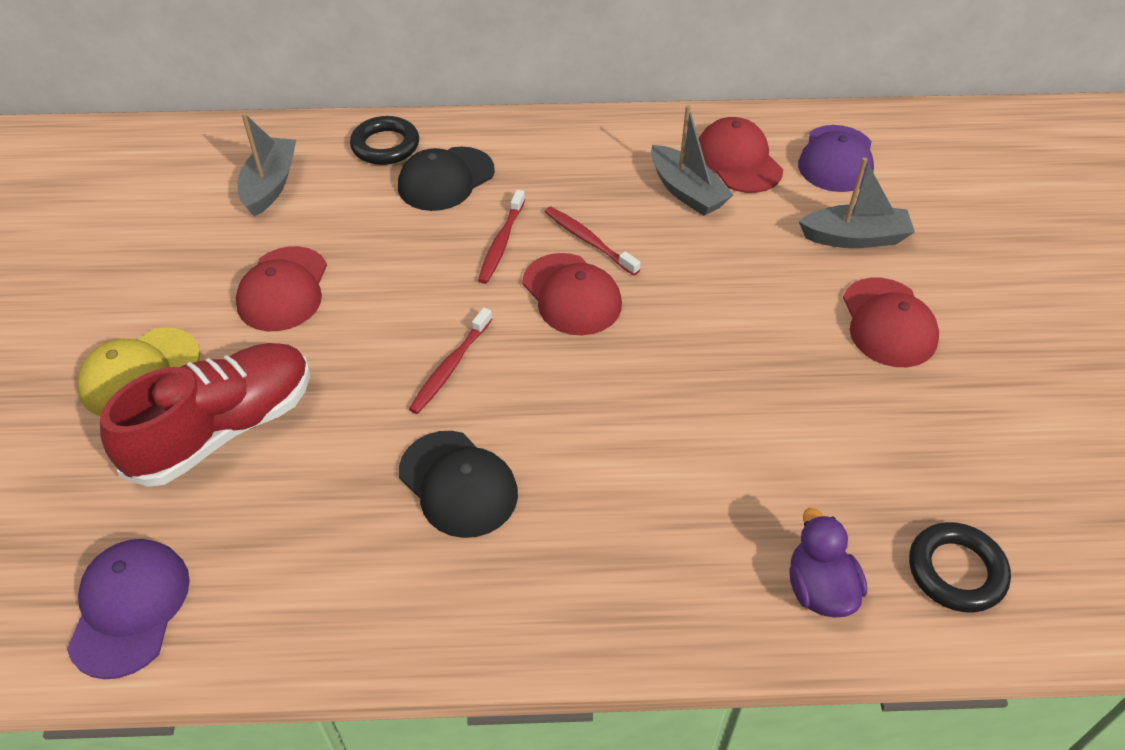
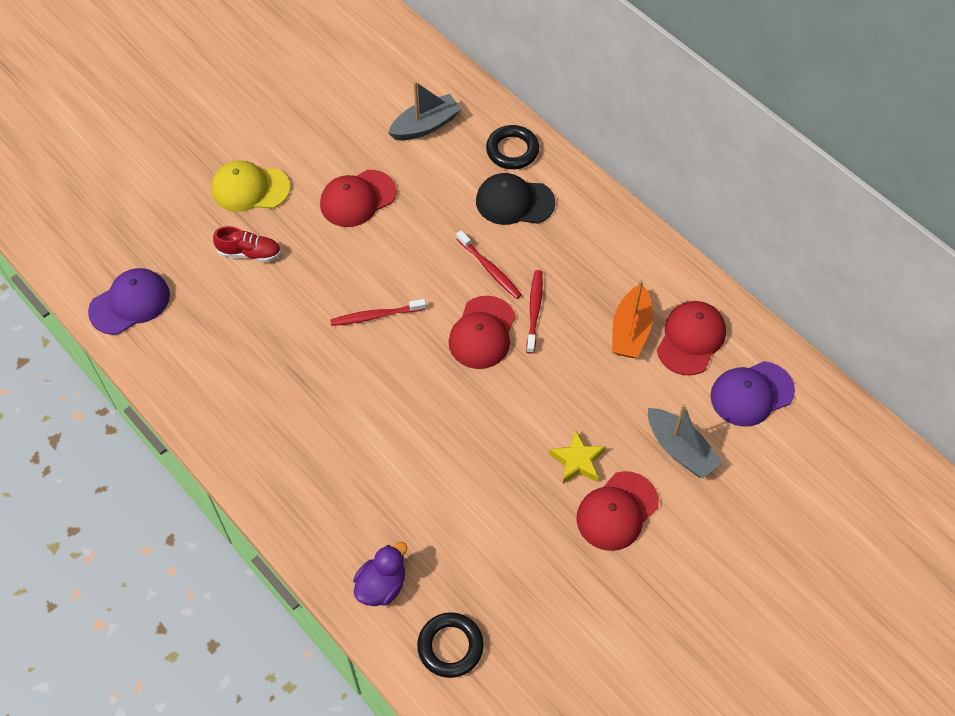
camera: 50 degrees right, 10 degrees up
(224, 429) = (249, 253): red shoe -> red shoe, size x0.50
(458, 484) = (305, 377): black cap -> none
(501, 243) = (489, 269): red toothbrush -> red toothbrush turned 105 degrees counterclockwise
(686, 191) = (630, 331): grey boat -> orange boat
(801, 316) = (577, 461): none -> yellow star

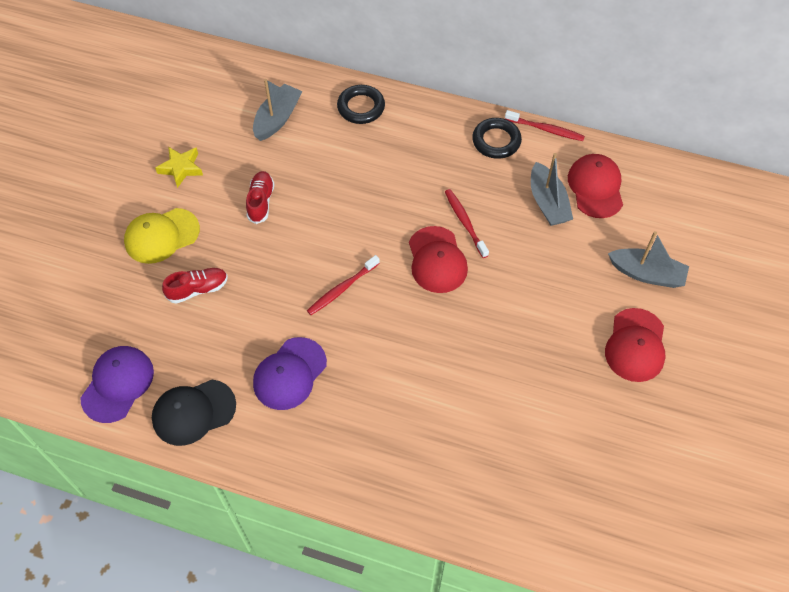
camera: 30 degrees left, 0 degrees up
(357, 199) = (261, 202): red cap -> red shoe
(381, 585) = (500, 506): purple duck -> none
(450, 646) = (588, 524): black ring -> black ring (496, 141)
(489, 269) = (407, 207): red toothbrush -> red toothbrush (546, 129)
(514, 202) = (390, 146): black cap -> black cap (193, 412)
(577, 461) = (579, 322): yellow star -> yellow star (181, 168)
(630, 331) = (547, 203): orange boat -> grey boat
(751, 394) = (666, 206): purple cap -> purple cap (289, 374)

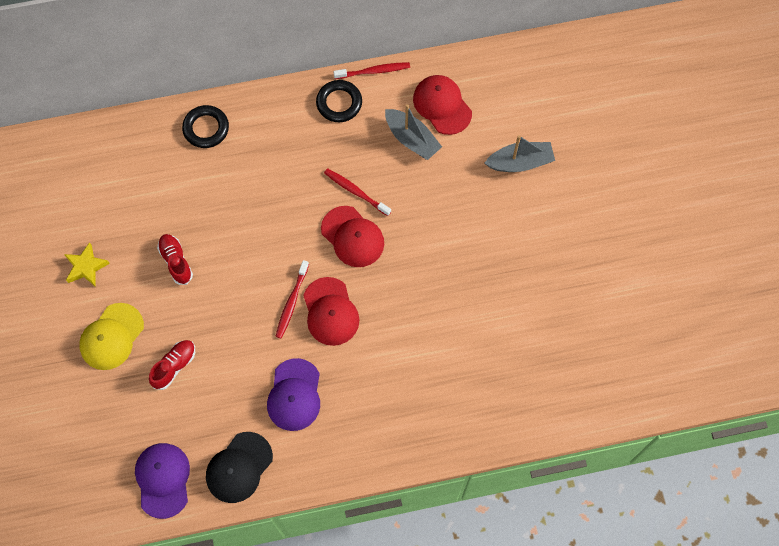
camera: 30 degrees left, 10 degrees up
(277, 118) = (140, 176): grey boat -> none
(635, 345) = (542, 228): red cap -> red cap (330, 312)

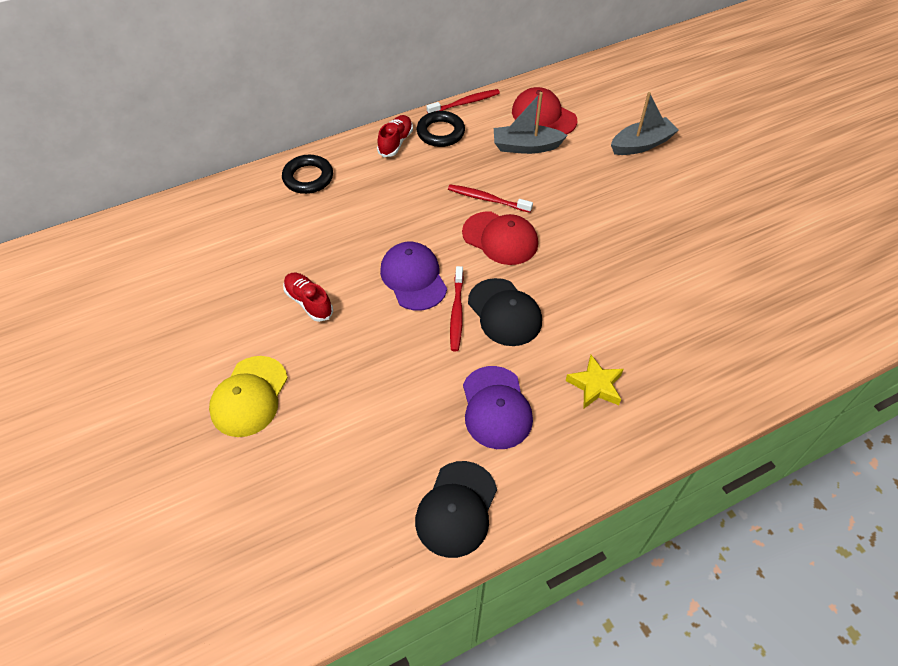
camera: 15 degrees left, 15 degrees down
(86, 267) = (201, 330): yellow star -> yellow star (595, 385)
(163, 480) = (360, 551): purple cap -> purple cap (413, 278)
(174, 366) = (337, 411): red shoe -> red shoe (395, 142)
(330, 312) = (504, 312): red cap -> black cap
(411, 139) = (526, 147): grey boat -> grey boat turned 150 degrees clockwise

